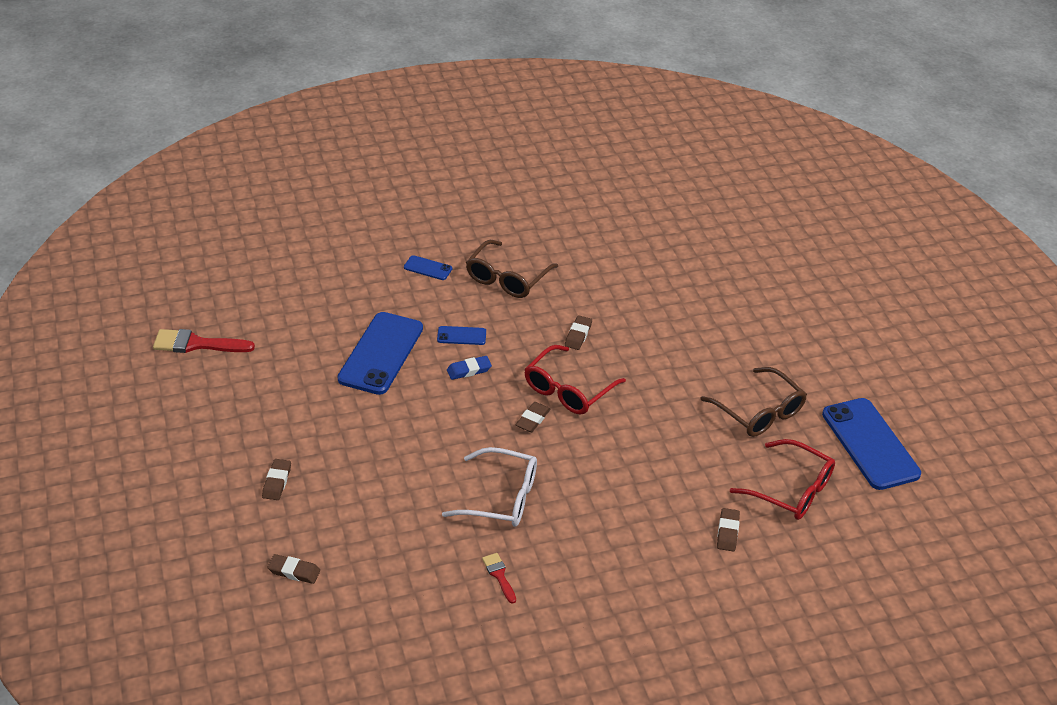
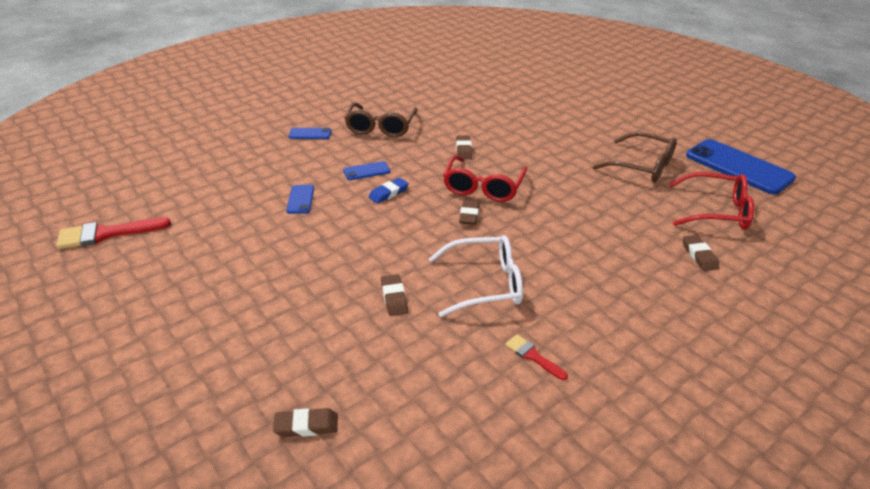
camera: 20 degrees left, 5 degrees down
(277, 482) = (244, 335): brown eraser -> brown eraser (394, 297)
(381, 353) = (300, 199): blue phone -> blue phone, size x0.45

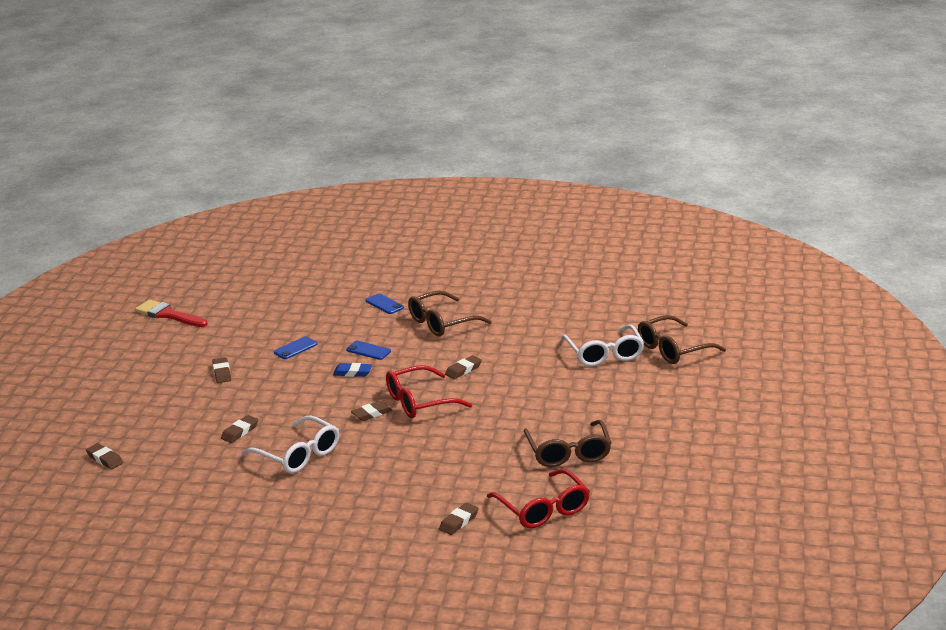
camera: 50 degrees right, 10 degrees down
(270, 255) = (222, 373): none -> brown eraser
(523, 99) = (604, 354): none -> white glasses
(533, 356) = (248, 500): red brush -> none
(551, 80) = (673, 349): none -> brown glasses
(738, 167) = (648, 497): blue phone -> none

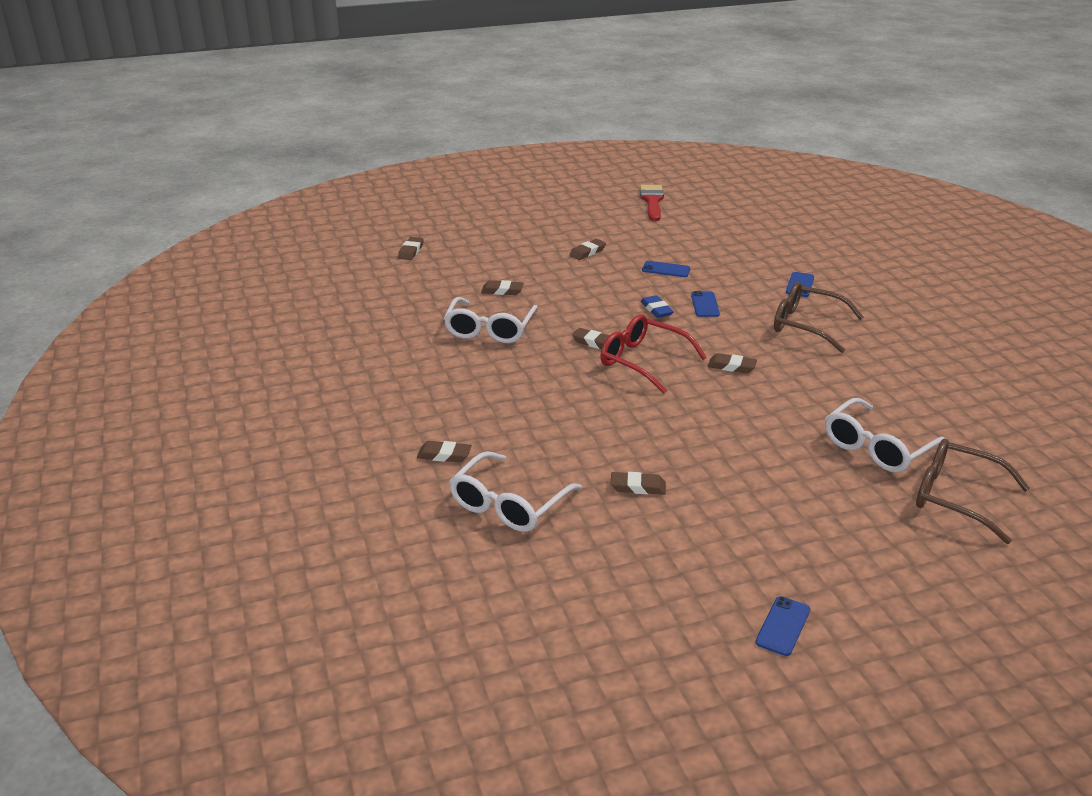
camera: 60 degrees right, 5 degrees up
(543, 509) = (509, 504): red glasses -> white glasses
(568, 453) = (638, 487): brown glasses -> brown eraser
(736, 447) = (783, 626): none -> blue phone

